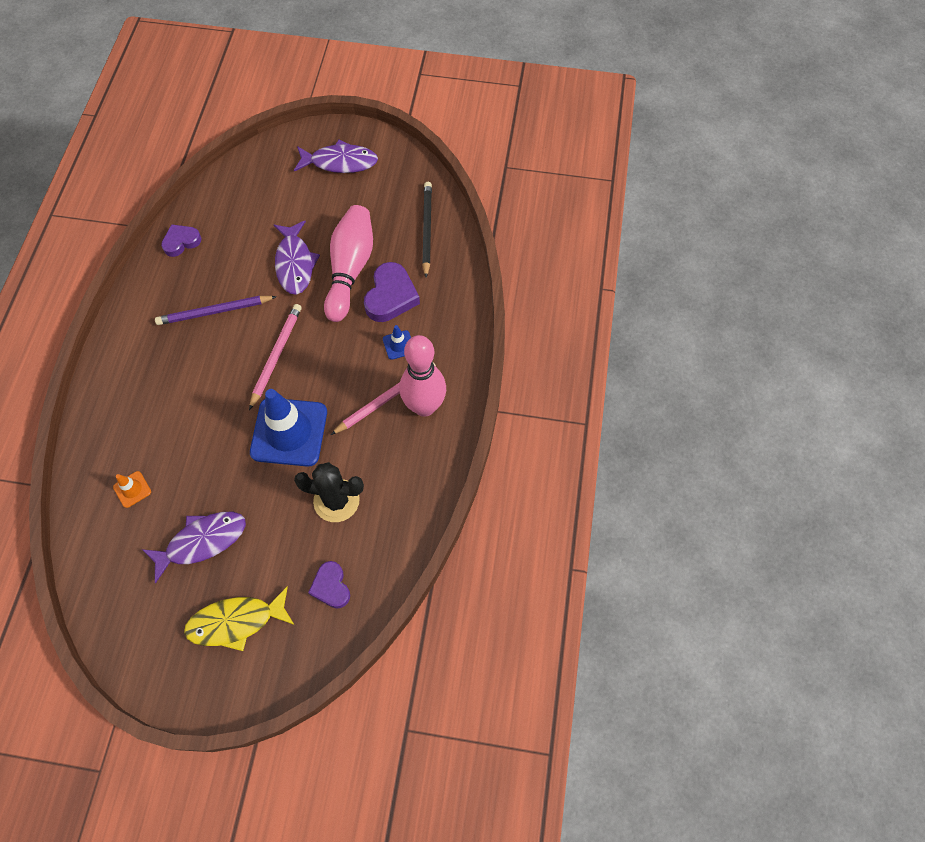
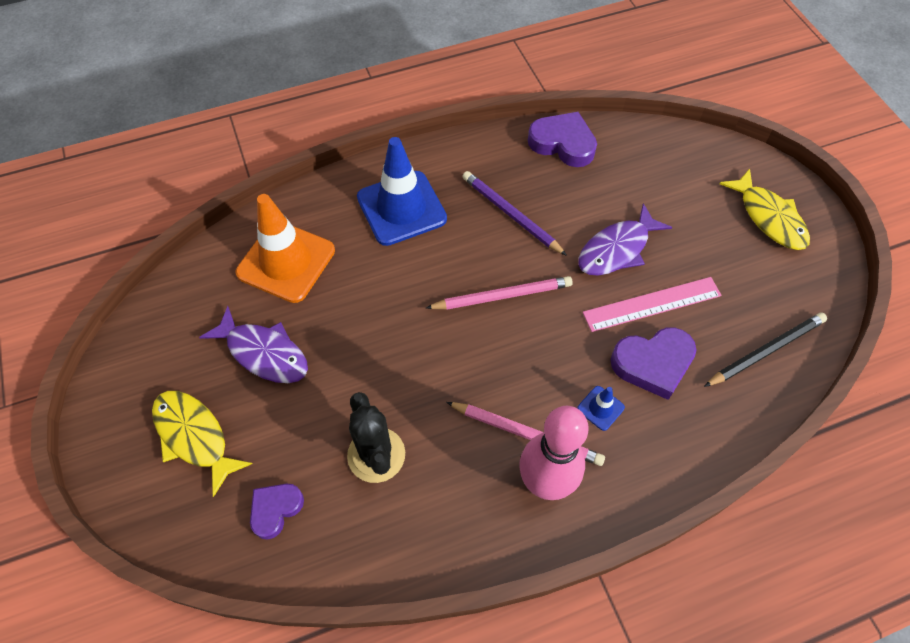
camera: 60 degrees right, 5 degrees down
(132, 489) = (286, 262): orange traffic cone -> orange traffic cone, size x2.36
(181, 242) = (563, 143): purple heart -> purple heart, size x1.58
(289, 432) = (426, 360): blue traffic cone -> blue traffic cone (401, 208)
(340, 162) = (768, 217): purple fish -> yellow fish
(350, 269) = (652, 304): pink bowling pin -> pink ruler

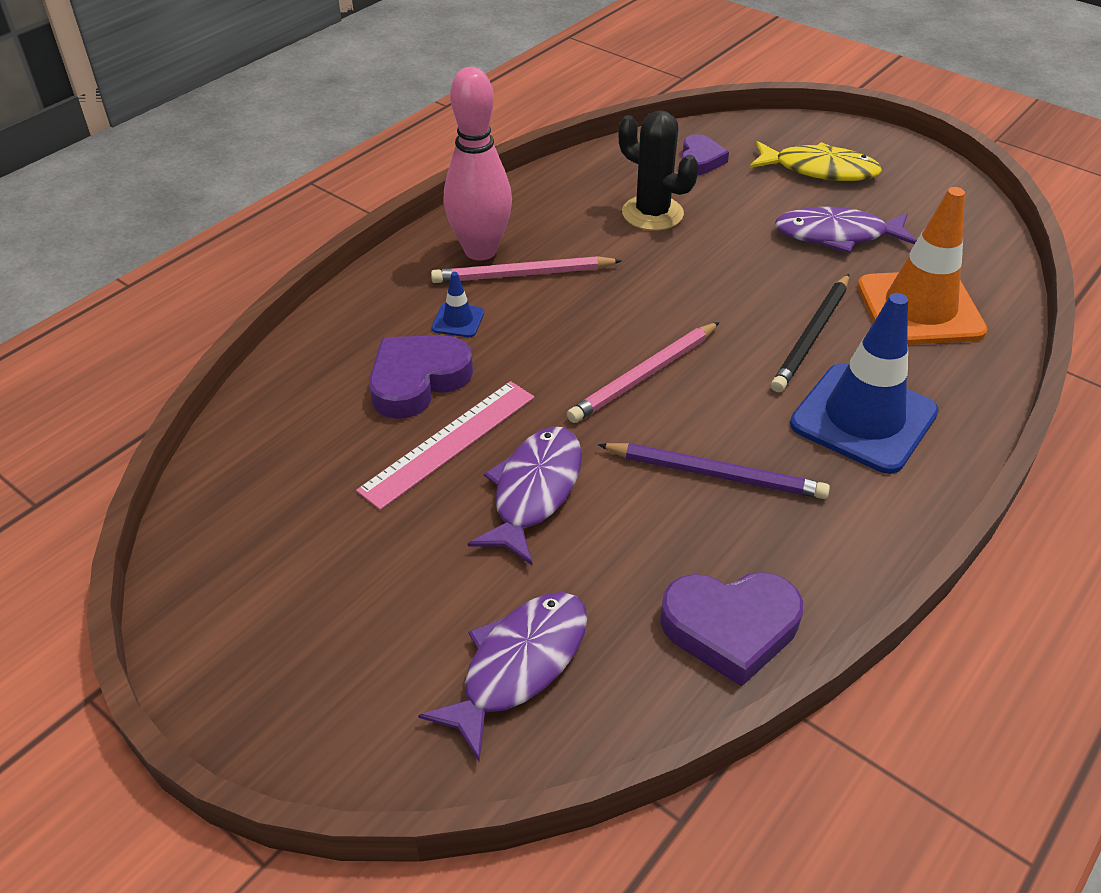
camera: 150 degrees right, 15 degrees down
(670, 169) = (518, 666): none -> purple fish
(766, 351) = (274, 449): black pencil -> black pencil (812, 336)
(768, 217) = (310, 651): yellow fish -> none

